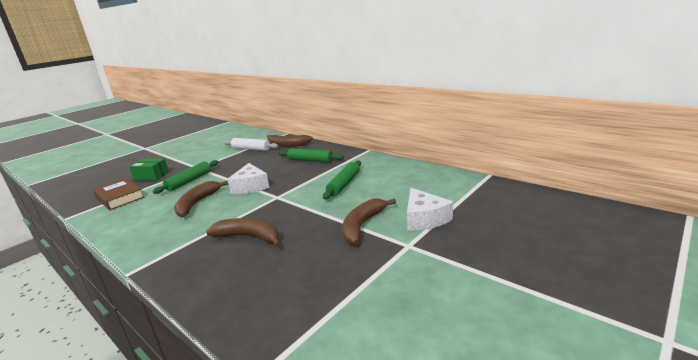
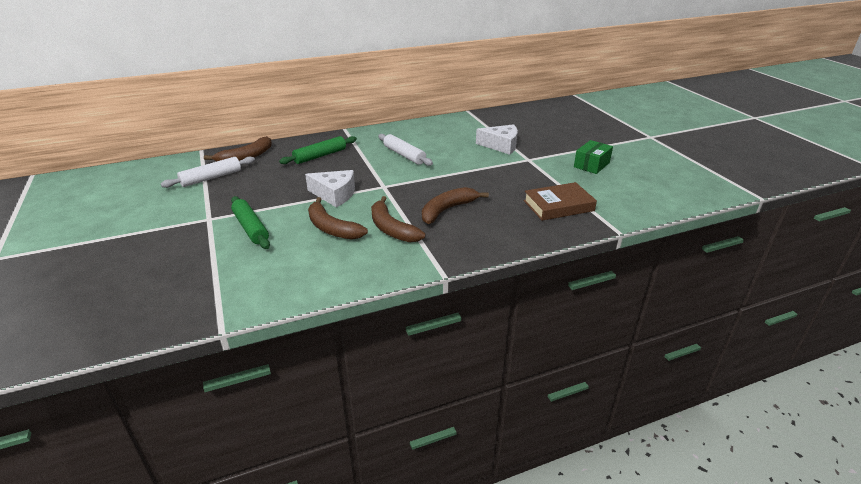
camera: 65 degrees left, 10 degrees up
(119, 197) = (215, 283): brown book -> brown book (558, 206)
(151, 176) = (172, 255): green box -> green box (591, 165)
(344, 184) = (404, 155): green rolling pin -> white rolling pin
(362, 225) = (485, 165): brown banana -> brown banana (391, 228)

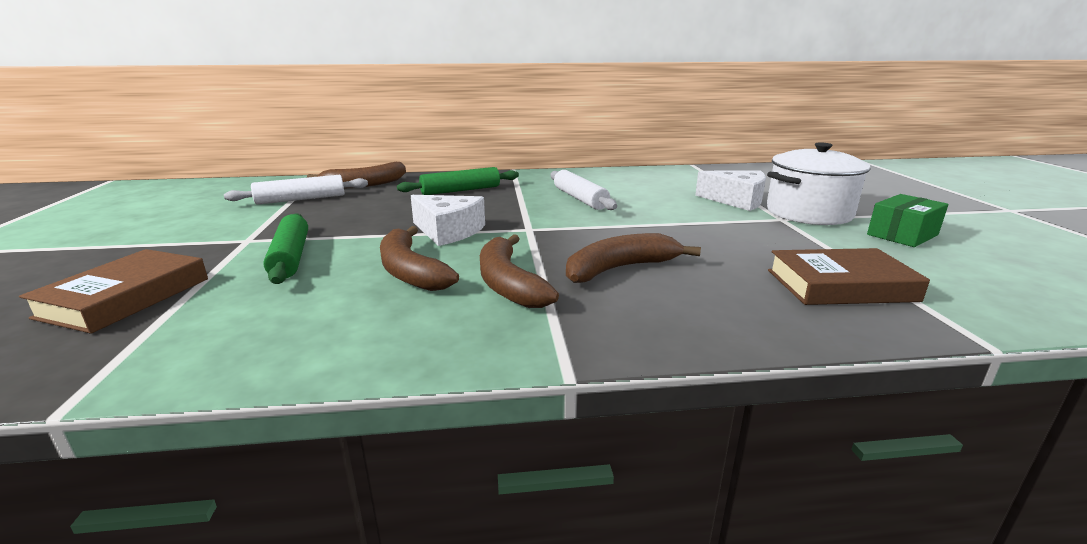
camera: 15 degrees right, 10 degrees down
(178, 269) = (125, 297): none -> brown book
(543, 152) = (808, 213): none -> white pot

